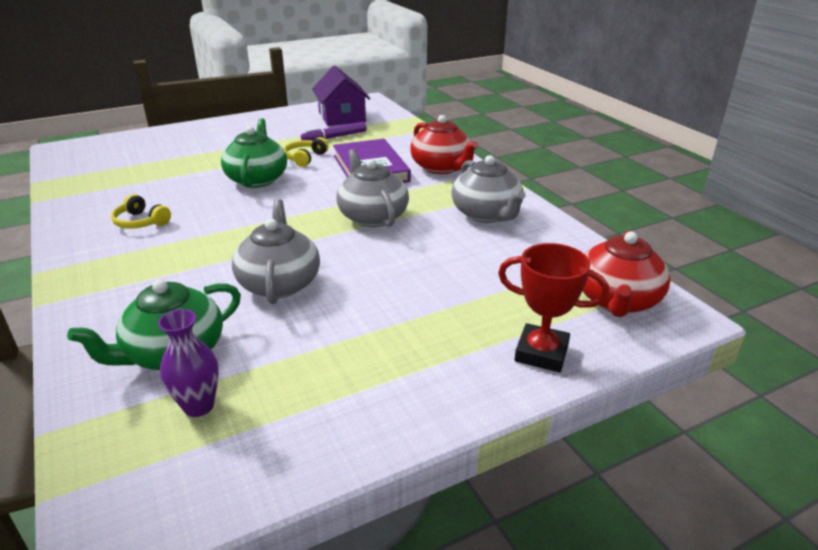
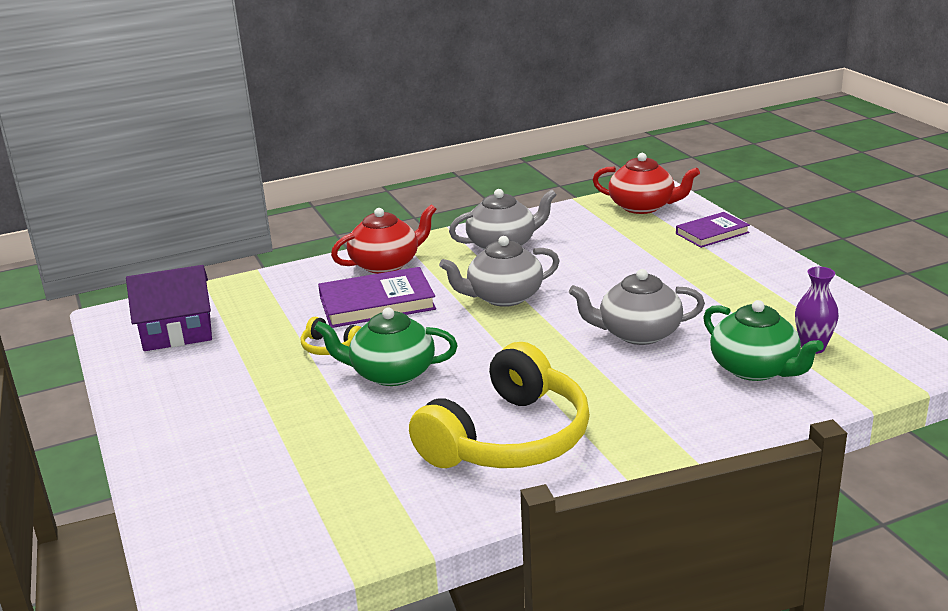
camera: 85 degrees left, 5 degrees down
(141, 222) = (508, 438): yellow headphones -> yellow headphones, size x2.42
(334, 137) = (261, 332): purple marker -> none
(541, 353) = (712, 233): red trophy -> purple book

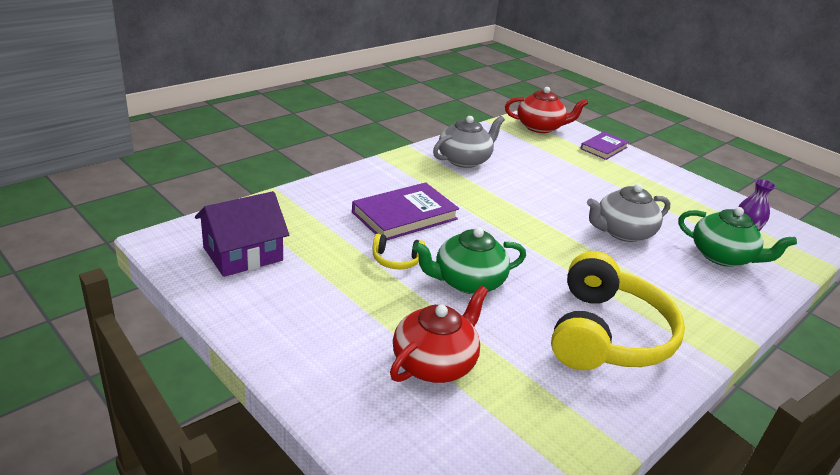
camera: 25 degrees left, 5 degrees up
(386, 264) = (385, 179): red teapot -> red teapot (435, 363)
(503, 297) = (501, 205): grey teapot -> none

